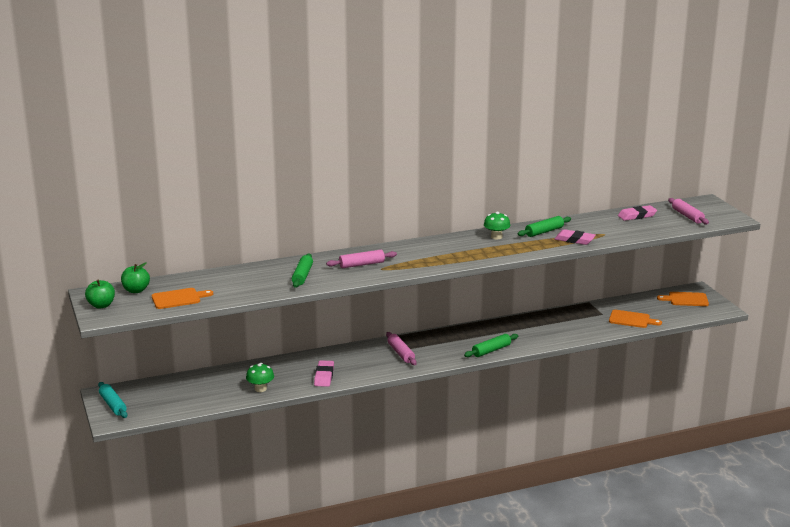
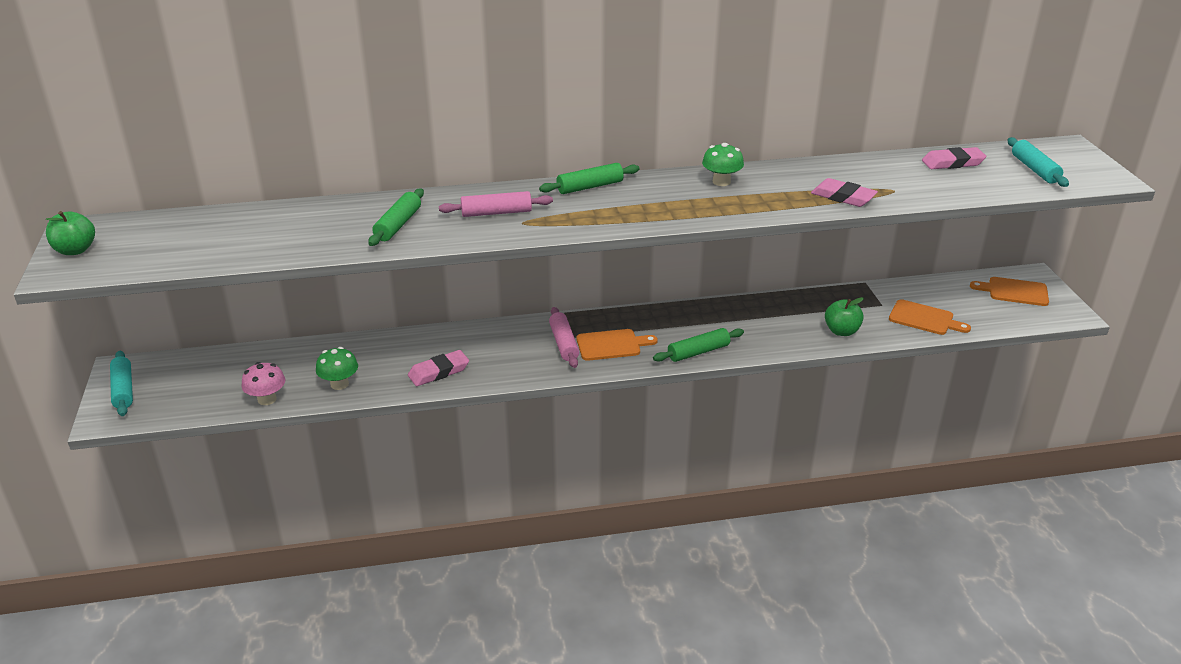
camera: 10 degrees right, 10 degrees up
(136, 290) = (142, 228): green apple -> green apple (841, 331)
(178, 298) = (193, 248): orange cutting board -> orange cutting board (611, 345)
(216, 401) = (267, 399): none -> pink mushroom
(324, 376) = (439, 372): pink eraser -> pink eraser turned 45 degrees clockwise
(544, 232) = (798, 179): green rolling pin -> green rolling pin (590, 187)
(687, 216) = (1034, 169): pink rolling pin -> turquoise rolling pin

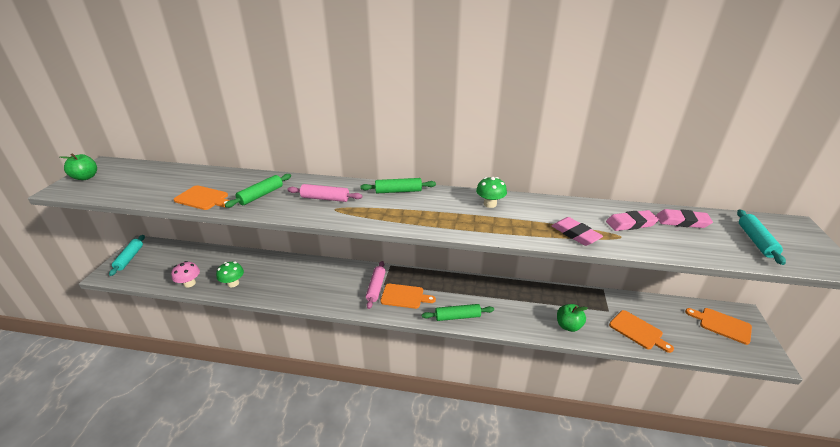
camera: 20 degrees right, 0 degrees up
(314, 243) = (203, 198): none -> orange cutting board
(439, 372) = (291, 289): pink eraser -> pink eraser (631, 223)

